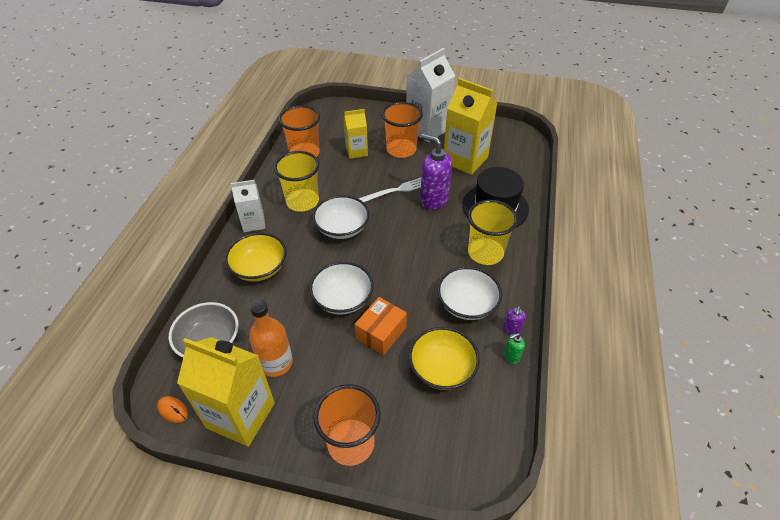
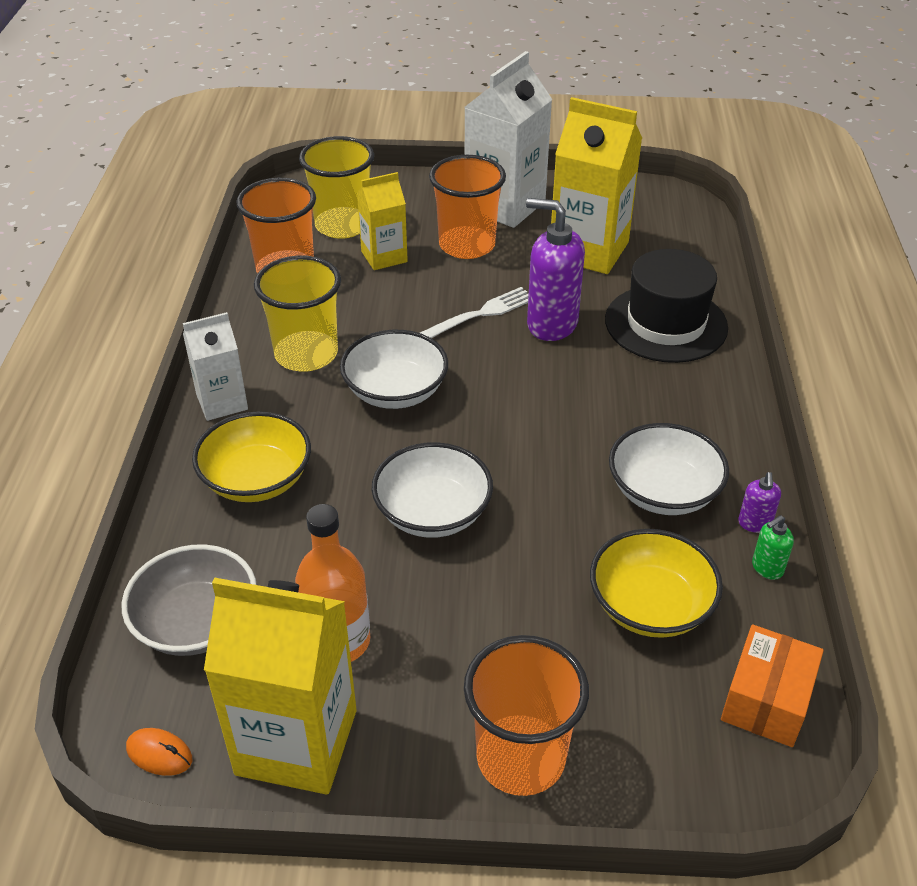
camera: 10 degrees left, 5 degrees down
(381, 333) = (521, 561): orange box -> orange box (766, 700)
(485, 253) = (671, 402): yellow cup -> yellow cup (342, 225)

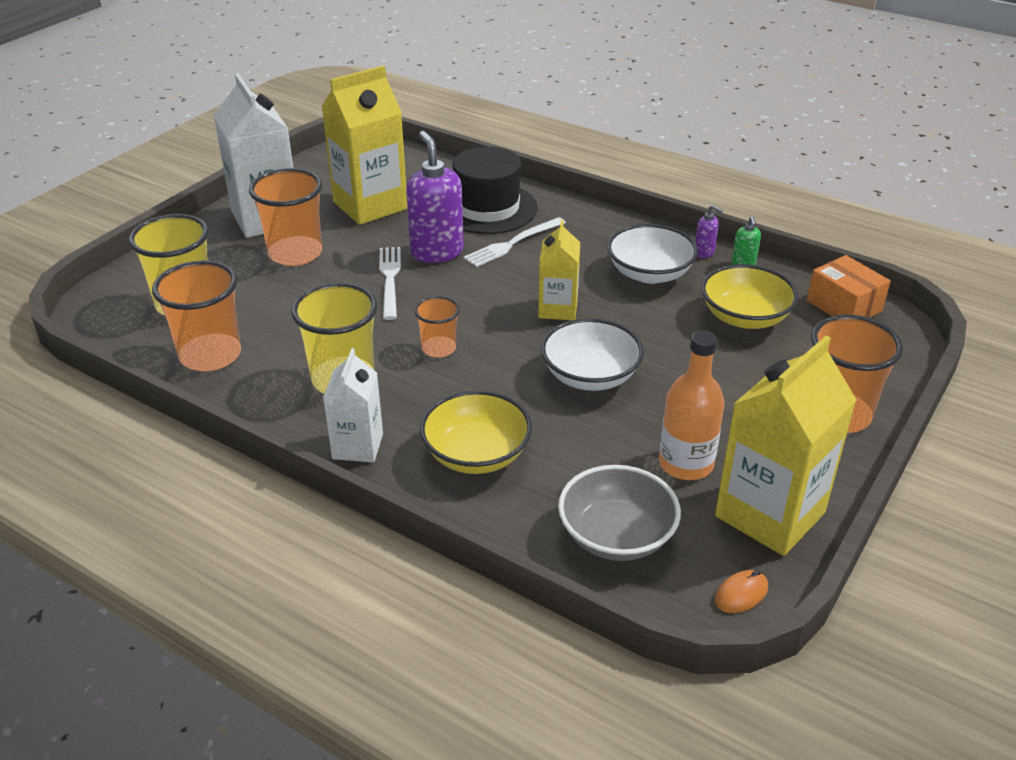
camera: 60 degrees left, 5 degrees down
(384, 257) = (259, 297): yellow carton -> yellow carton (558, 309)
(395, 391) = (439, 348): white bowl -> orange cup
(551, 324) = (437, 252): purple soap dispenser -> purple soap dispenser turned 105 degrees clockwise
(618, 367) = (513, 243): none -> white fork

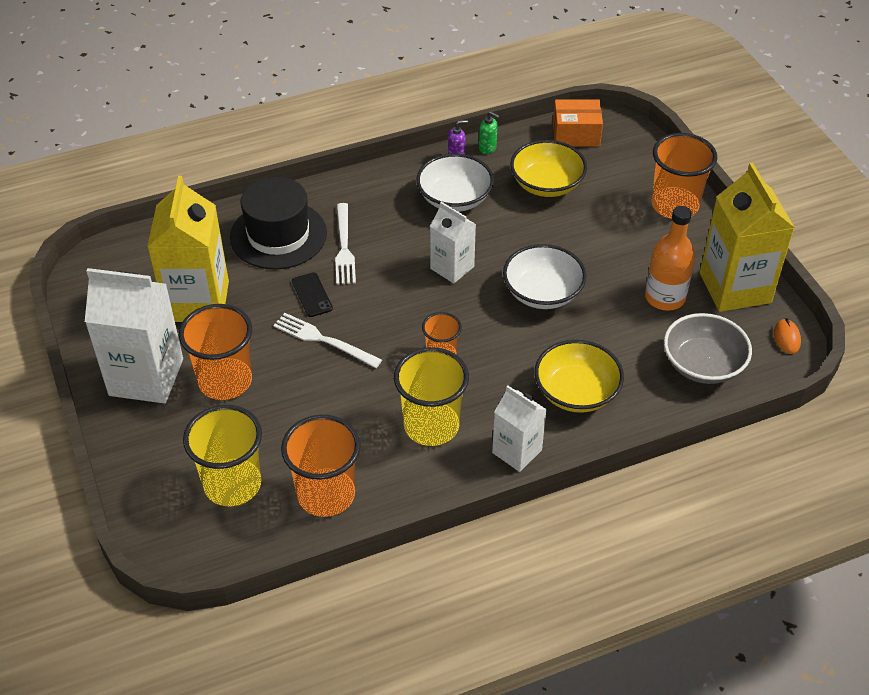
camera: 55 degrees left, 10 degrees up
(437, 252) = (312, 295): purple soap dispenser -> black phone
(558, 309) = (452, 267): yellow carton -> white carton

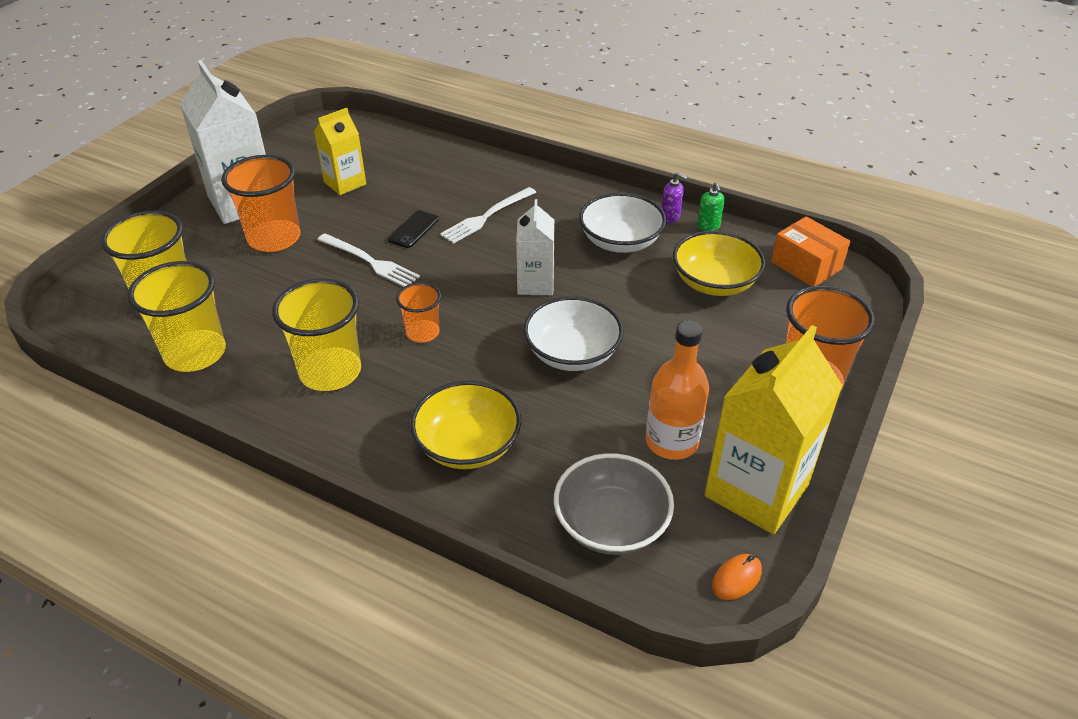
camera: 50 degrees right, 5 degrees down
(197, 301) = (345, 183): yellow carton -> yellow carton, size x0.58
(278, 235) = (459, 180): black hat -> none
(324, 340) = (370, 261): white fork -> white fork turned 135 degrees clockwise
(326, 494) = (195, 353): orange cup -> yellow cup
(517, 451) = (349, 444): white carton -> none

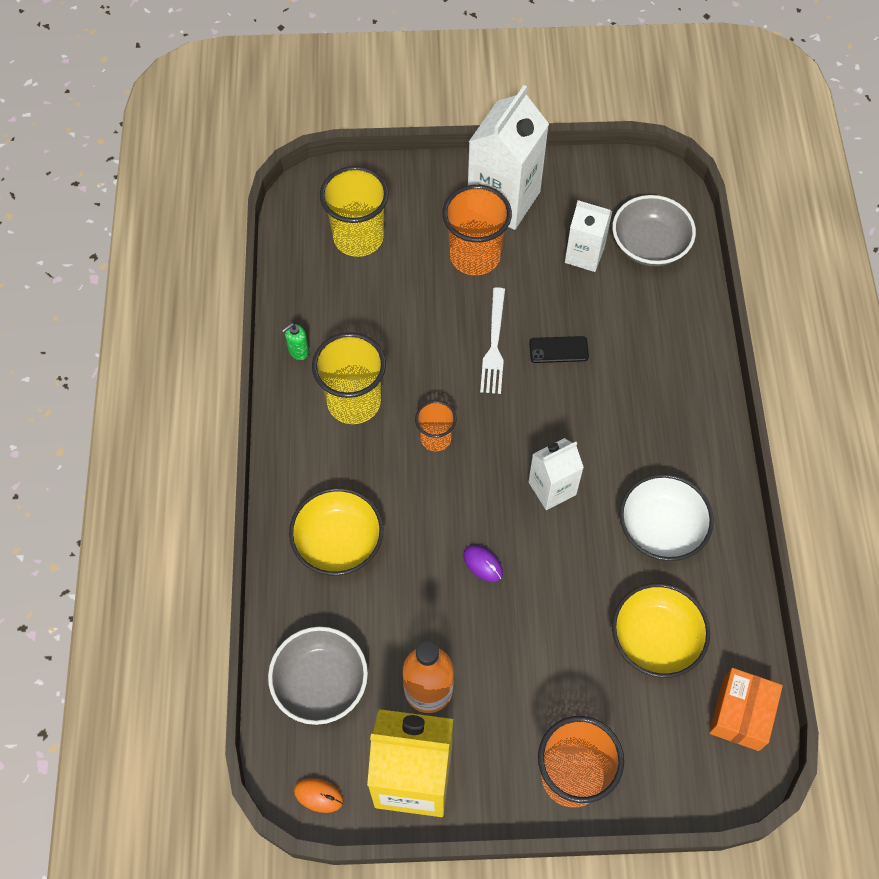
camera: 60 degrees right, 20 degrees up
(195, 353) = (317, 300): yellow cup -> none
(345, 183) = (584, 255): yellow carton -> white carton
(374, 151) = (649, 245): none -> grey bowl
(487, 216) = (618, 396): white fork -> none
(572, 353) = (483, 564): white bowl -> purple mouse
(670, 217) = (732, 554): purple soap dispenser -> none
(708, 226) = (741, 596): green soap dispenser -> green soap dispenser (298, 351)

